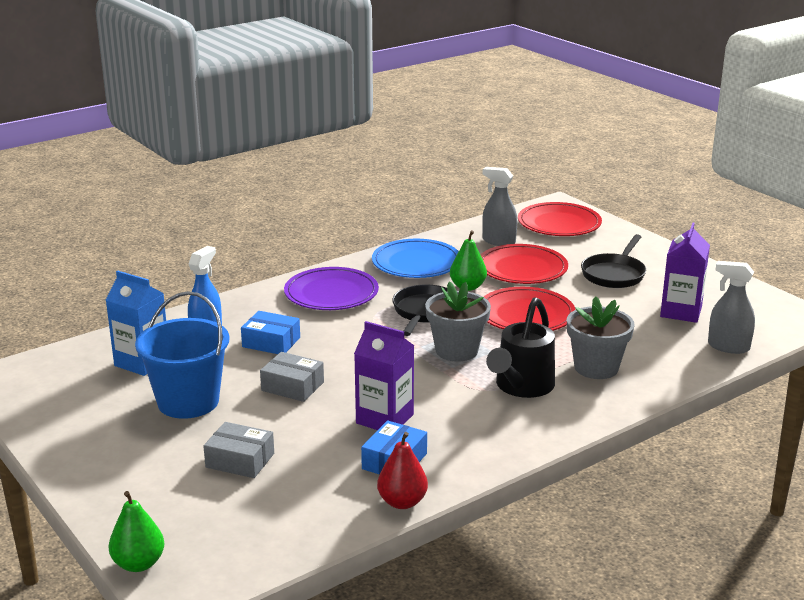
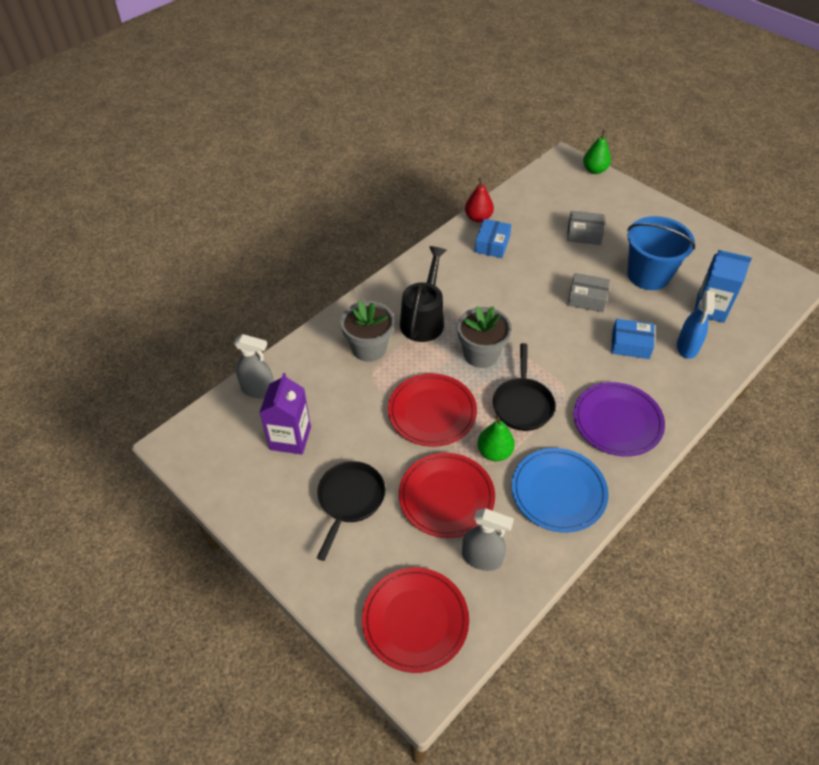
camera: 170 degrees right, 25 degrees up
(384, 419) = (510, 276): purple carton -> none

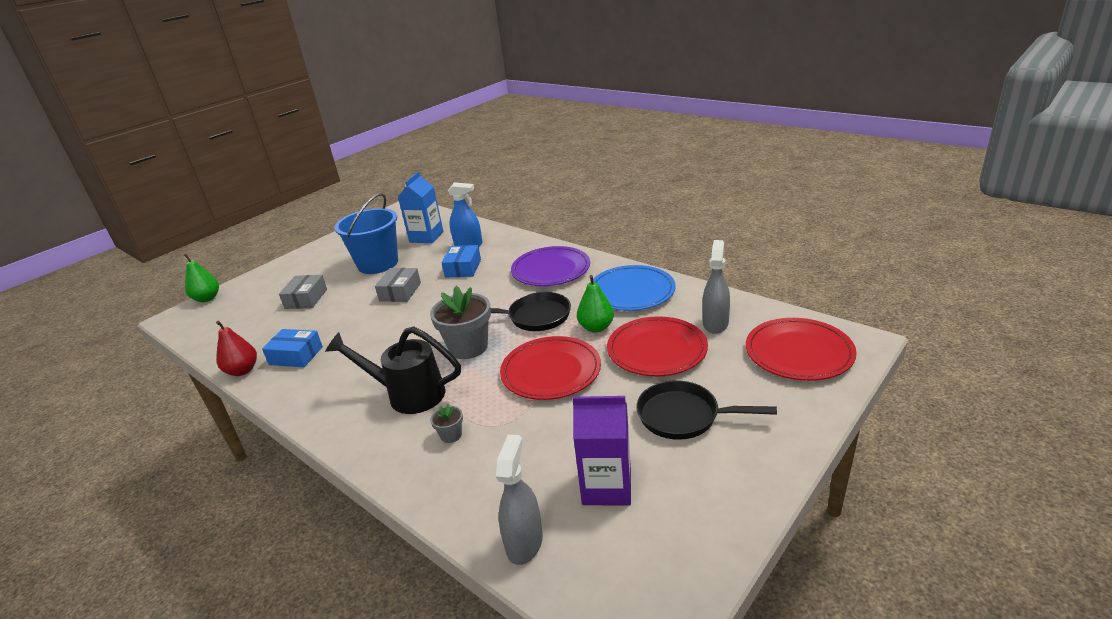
camera: 90 degrees left, 20 degrees down
(369, 348) = (451, 435): grey flower pot -> grey flower pot, size x0.46

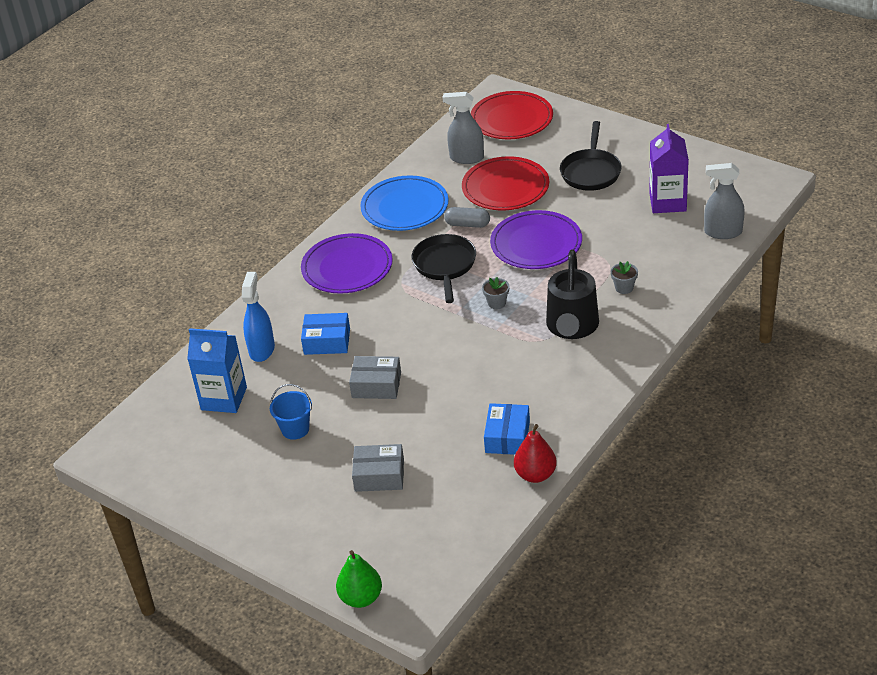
camera: 95 degrees left, 10 degrees up
(378, 264) = (295, 429): blue bucket -> blue bucket, size x0.50
(468, 347) = (496, 303): grey flower pot -> grey flower pot, size x0.46
(551, 371) = (536, 244): red plate -> purple plate
(596, 327) = (467, 224): green pear -> grey capsule

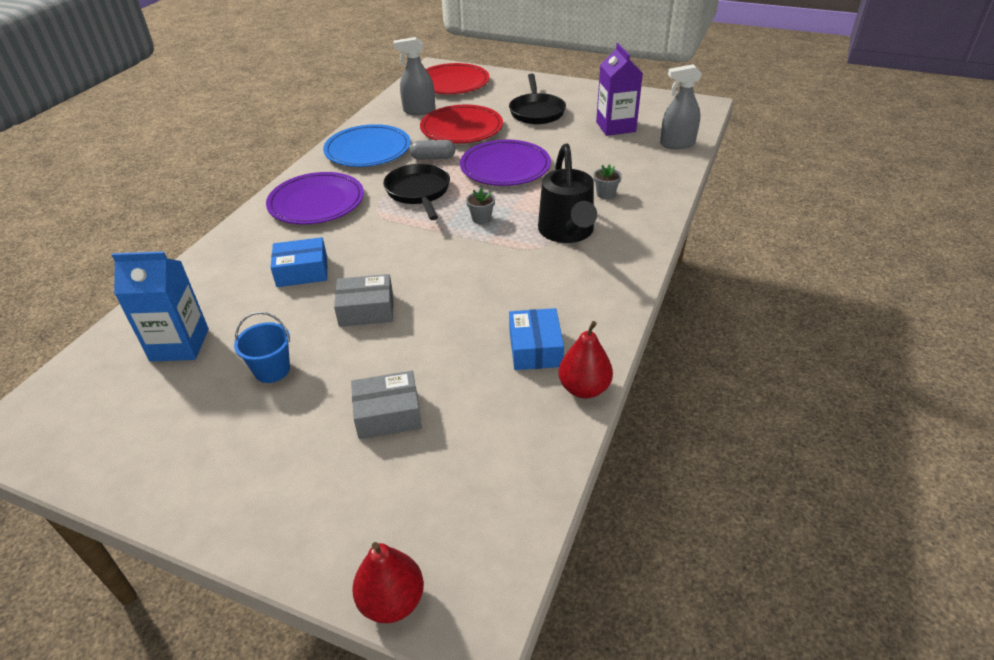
camera: 15 degrees left, 0 degrees up
(262, 349) = (226, 287): blue spray bottle -> none
(361, 598) = (392, 601): green pear -> red pear

